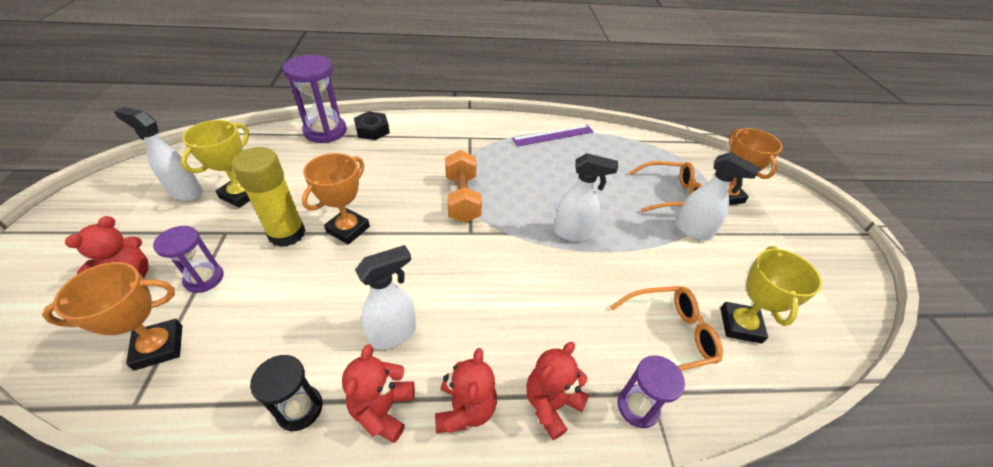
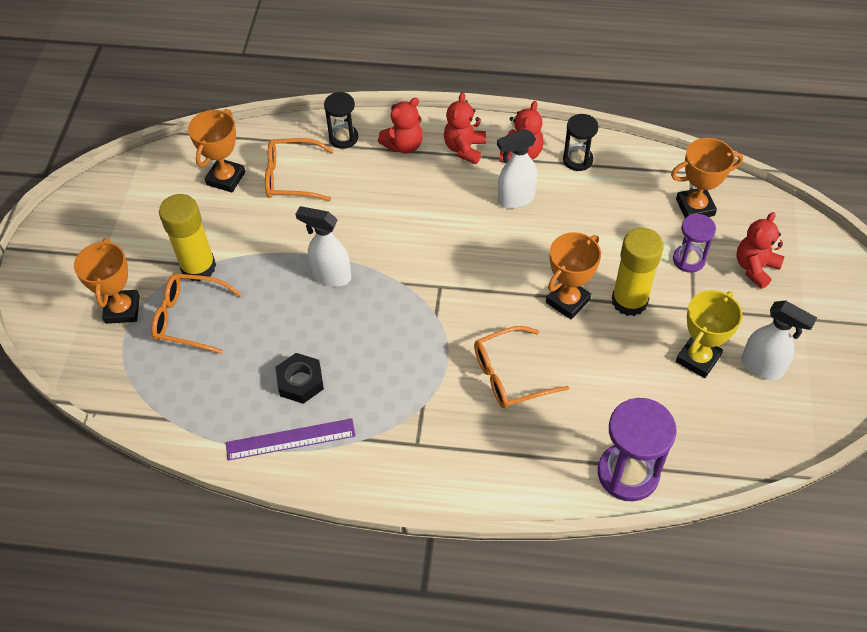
camera: 165 degrees left, 10 degrees up
(372, 130) = (559, 471): black nut -> black nut (300, 382)
(405, 175) = (510, 375): none -> orange glasses
(462, 199) = (442, 331): orange dumbbell -> none
(637, 407) = (343, 138): purple hourglass -> black hourglass
(693, 231) = (198, 267): white spray bottle -> yellow glue stick
(740, 325) = (226, 178): yellow trophy -> orange trophy

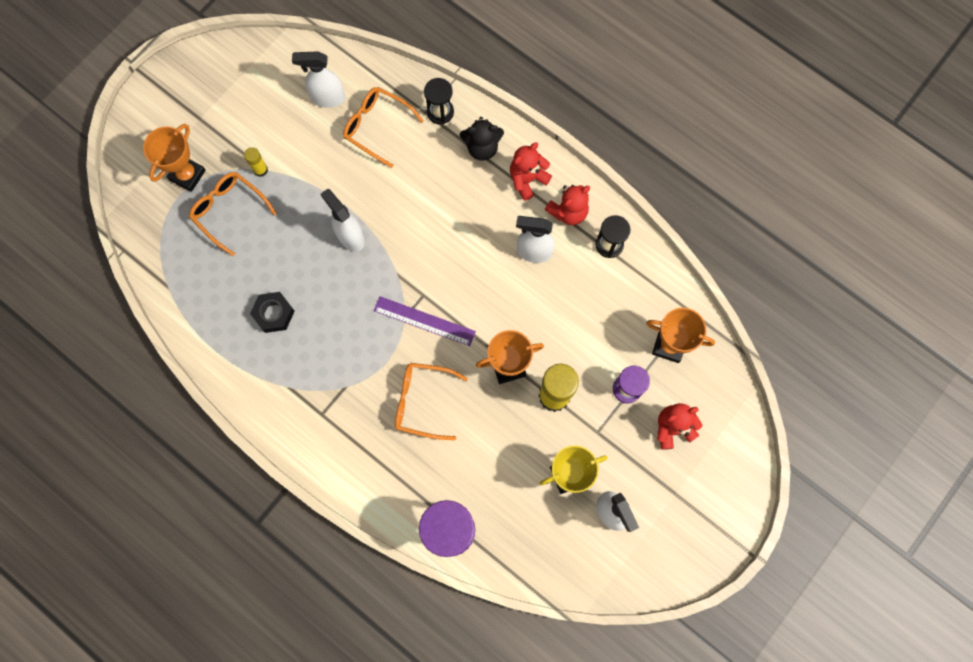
camera: 30 degrees right, 20 degrees up
(198, 267) = (260, 170): yellow glue stick -> yellow glue stick, size x0.48
(226, 178) = (327, 98): orange trophy -> white spray bottle
(290, 439) = (239, 355): purple ruler -> purple ruler (424, 321)
(404, 145) = (482, 147): red teddy bear -> black teddy bear

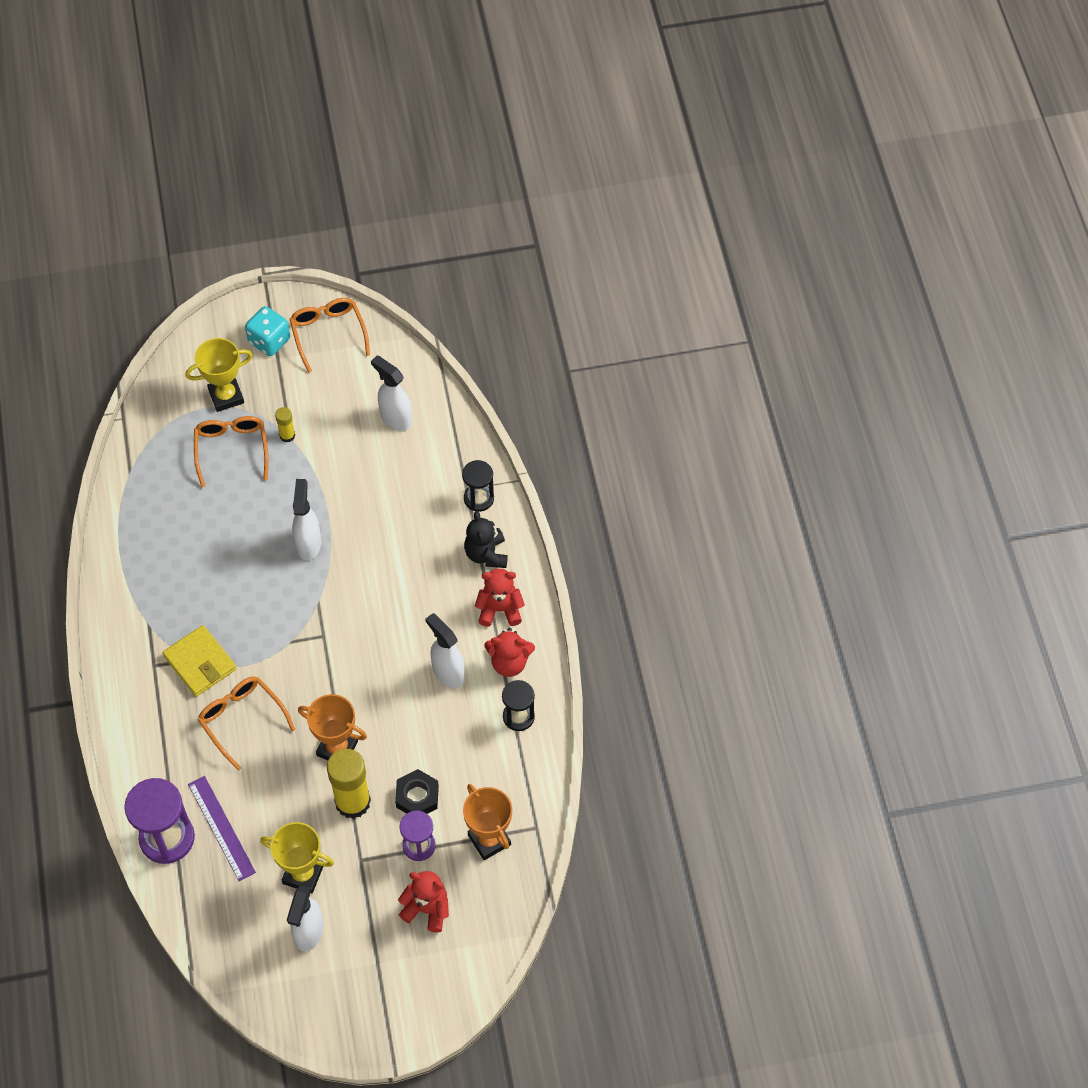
camera: 40 degrees right, 15 degrees down
(181, 110) = (269, 341): none -> turquoise dice
(187, 175) = (226, 396): orange trophy -> yellow trophy
(274, 313) = (191, 557): black nut -> black nut (417, 796)
(353, 385) = (200, 663): none -> yellow wallet
(376, 127) = (414, 471): orange glasses -> orange glasses (328, 333)
(424, 321) = (304, 657): purple ruler -> purple ruler (221, 828)
(482, 147) = (486, 554): black teddy bear -> black teddy bear turned 45 degrees clockwise

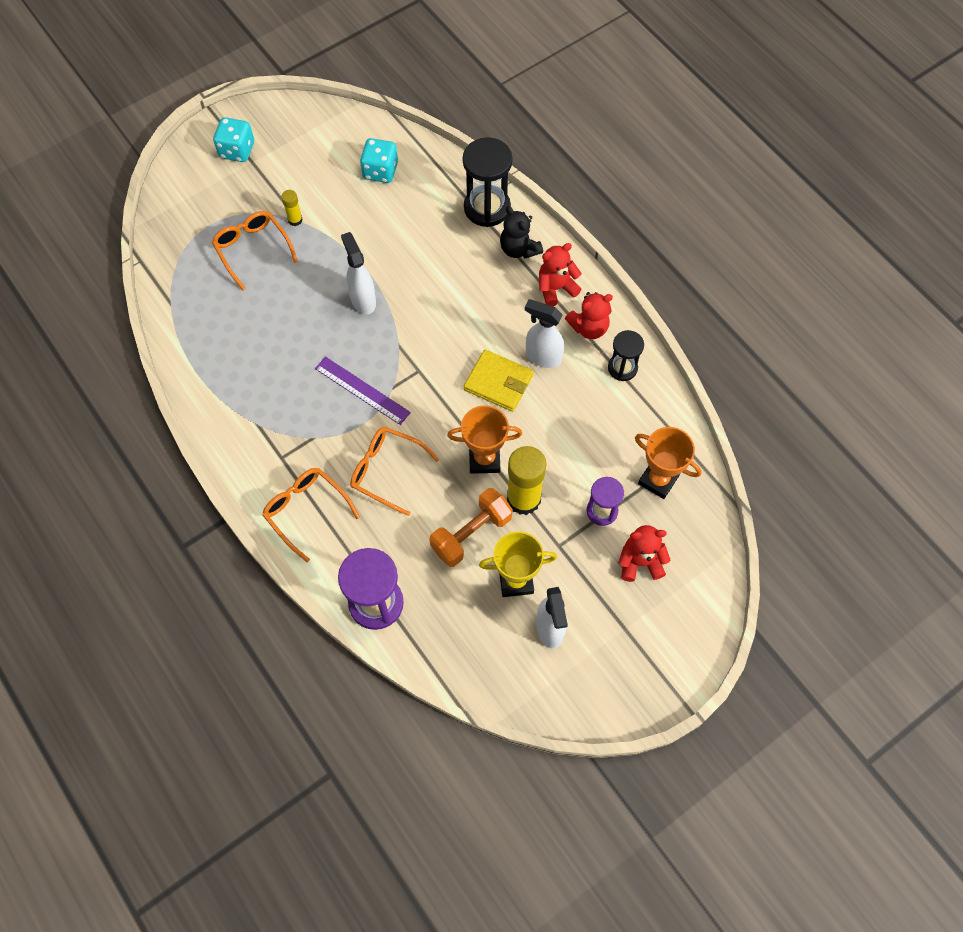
camera: 25 degrees left, 5 degrees up
(200, 663) = (322, 438): yellow wallet -> yellow wallet (498, 382)
(221, 828) = (420, 572): purple ruler -> purple ruler (362, 390)
(226, 396) = (223, 208): yellow trophy -> none
(286, 813) = (471, 534): none -> orange dumbbell
(328, 333) = (285, 126): orange glasses -> orange glasses (306, 511)
(395, 418) = (380, 171): white spray bottle -> turquoise dice
(417, 796) = (576, 470): black nut -> none
(478, 498) = (487, 208): black hourglass -> black hourglass, size x1.68

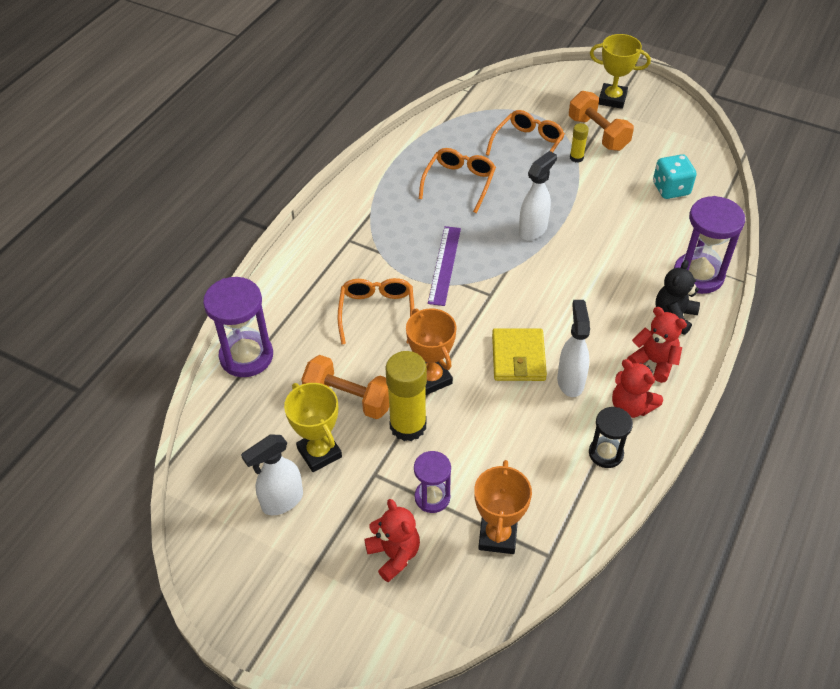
camera: 65 degrees right, 15 degrees down
(237, 150) = (612, 99): turquoise dice -> yellow trophy
(275, 186) = (598, 133): none -> orange dumbbell
(306, 511) = (309, 275): orange glasses -> orange glasses (459, 182)
(487, 208) = (698, 275): black hourglass -> purple hourglass

